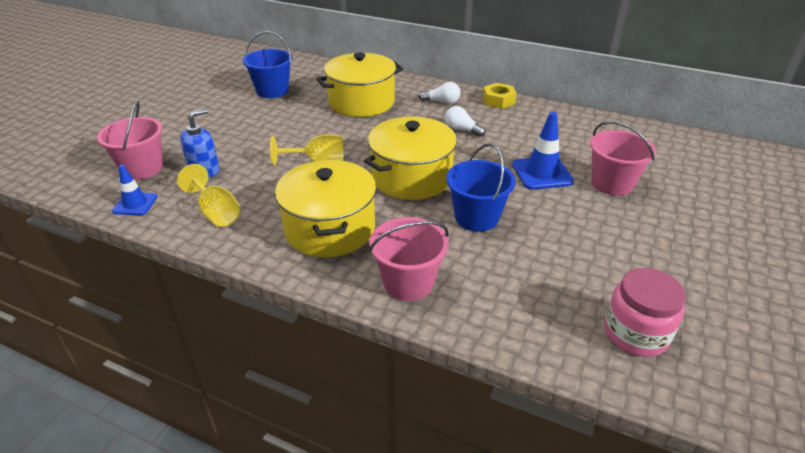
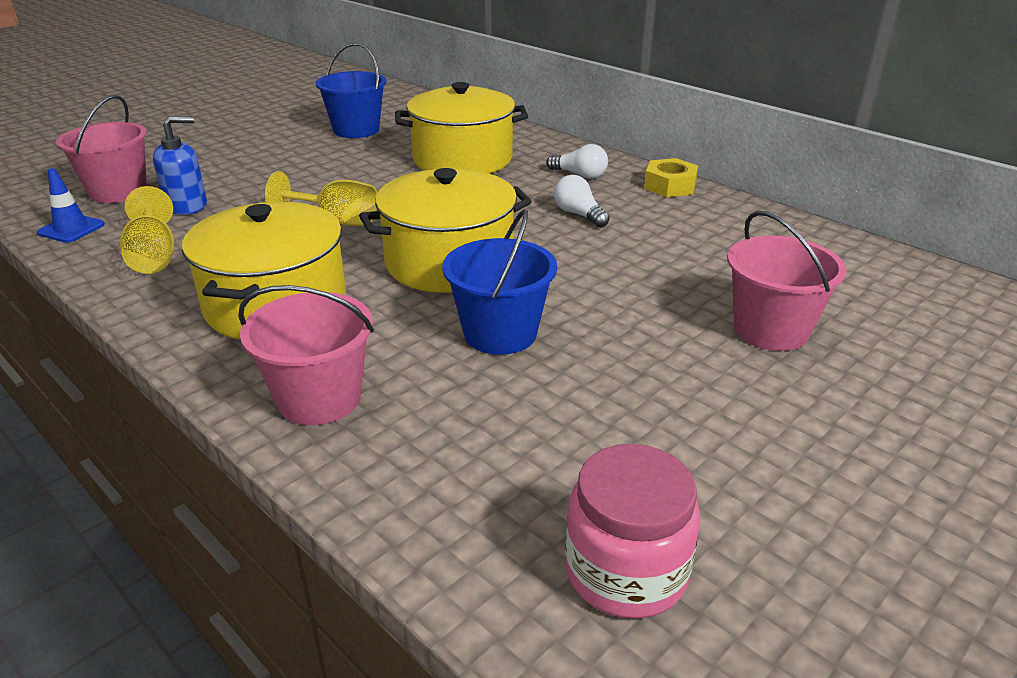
camera: 20 degrees right, 5 degrees down
(542, 173) = (659, 293): blue traffic cone -> none

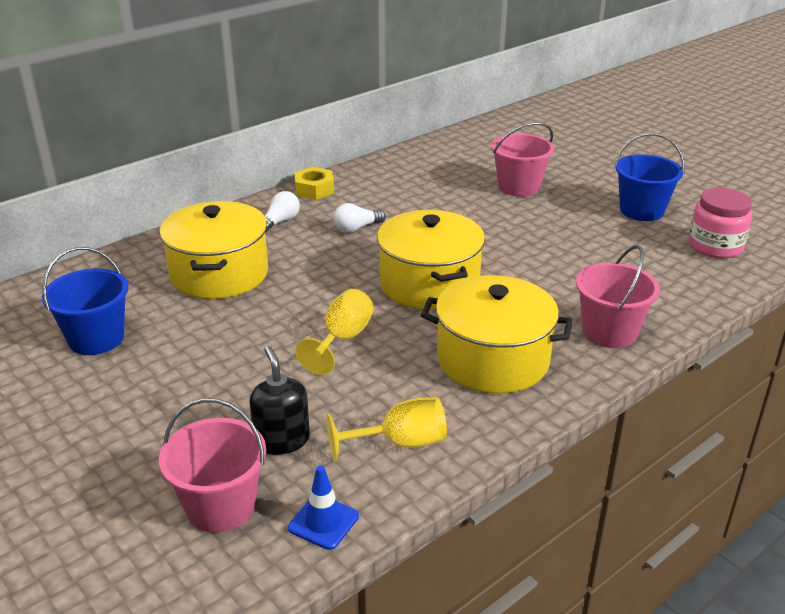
camera: 85 degrees left, 0 degrees up
(187, 206) = (282, 440): blue soap dispenser -> black soap dispenser
(500, 333) = (528, 267): blue bucket -> blue bucket (641, 210)

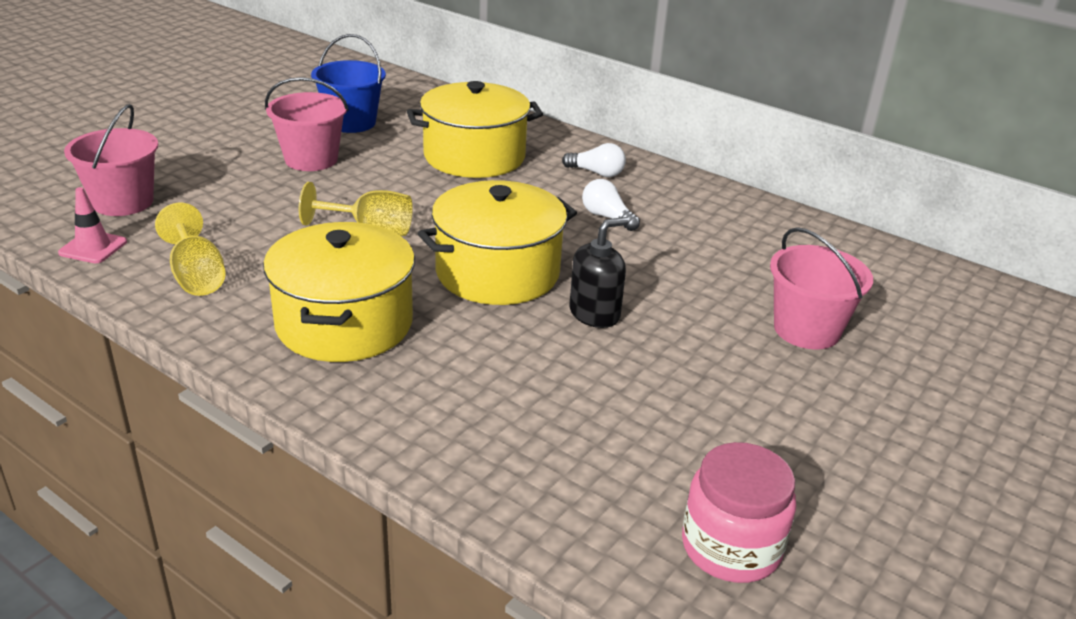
camera: 75 degrees right, 0 degrees up
(282, 440) = (206, 217): black soap dispenser -> black soap dispenser (594, 313)
(314, 189) = (686, 183): yellow nut -> none
(323, 522) = (93, 247): blue traffic cone -> pink traffic cone
(609, 332) = (422, 415): pink bucket -> pink bucket (311, 159)
(641, 210) = (813, 459): blue bucket -> none

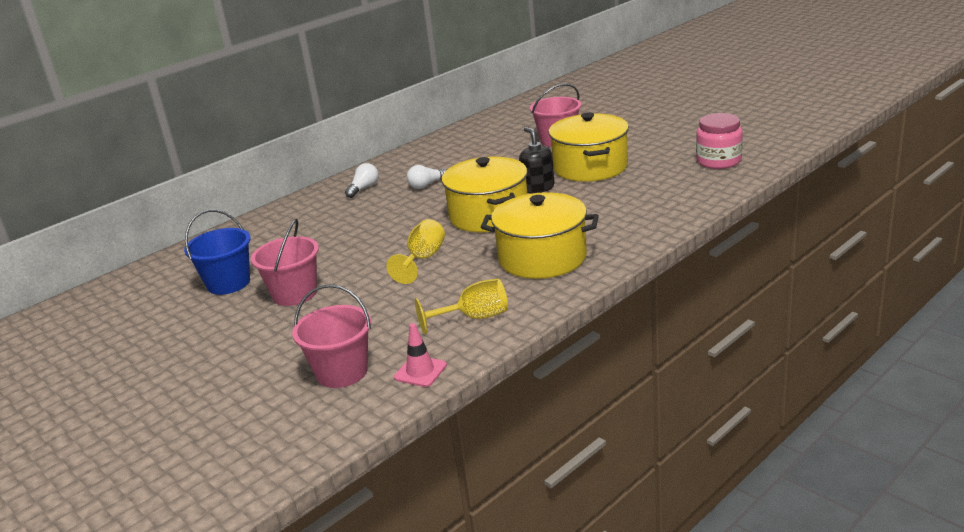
camera: 75 degrees left, 5 degrees down
(474, 156) = (319, 229): yellow pot -> yellow pot (590, 167)

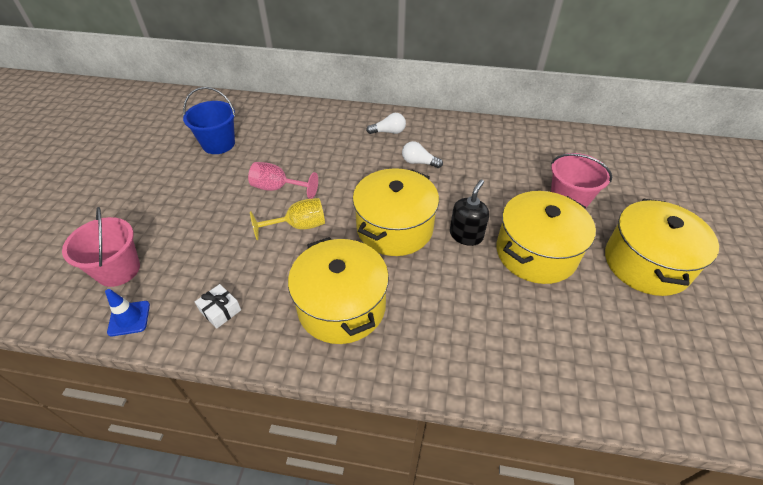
camera: 50 degrees right, 20 degrees up
(294, 294) = (217, 183): pink bucket -> none
(355, 260) = (278, 188): none -> pink goblet
(420, 371) = (129, 318): pink traffic cone -> blue traffic cone
(474, 318) = (220, 310): yellow goblet -> white gift
(647, 134) = (646, 263): none -> yellow pot
(718, 161) = (645, 362): pink jar -> none

